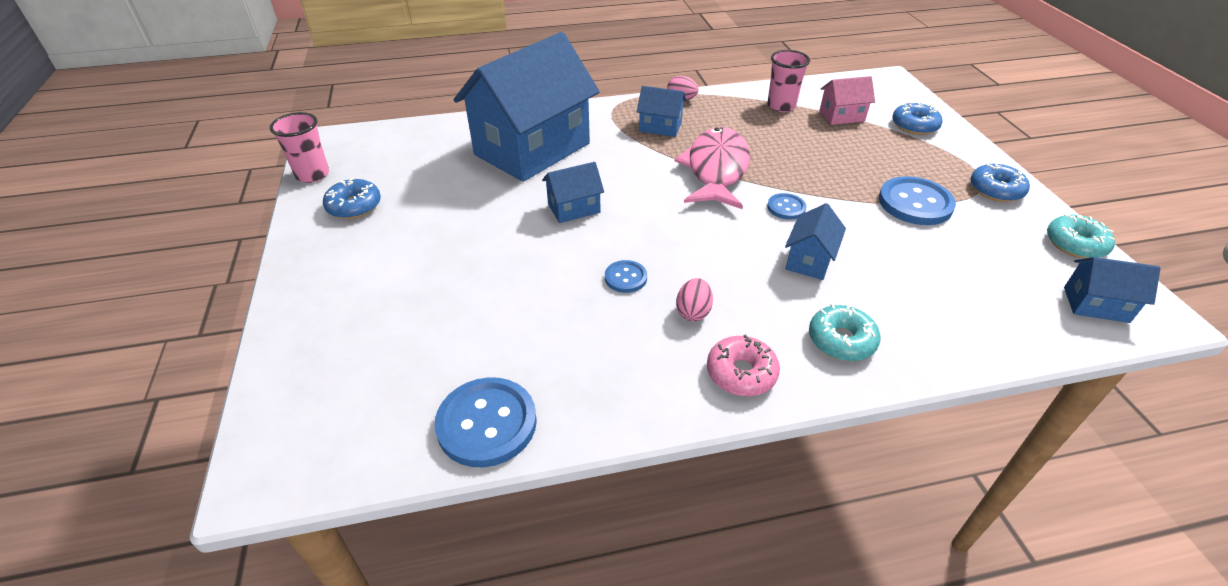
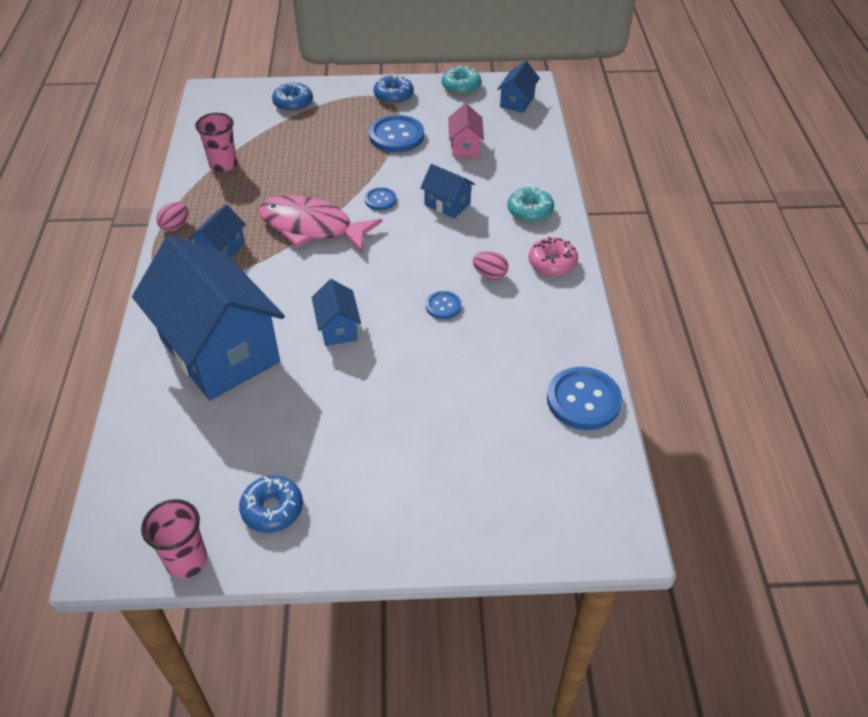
camera: 80 degrees left, 5 degrees up
(841, 116) = (259, 135): pink house -> pink house (465, 146)

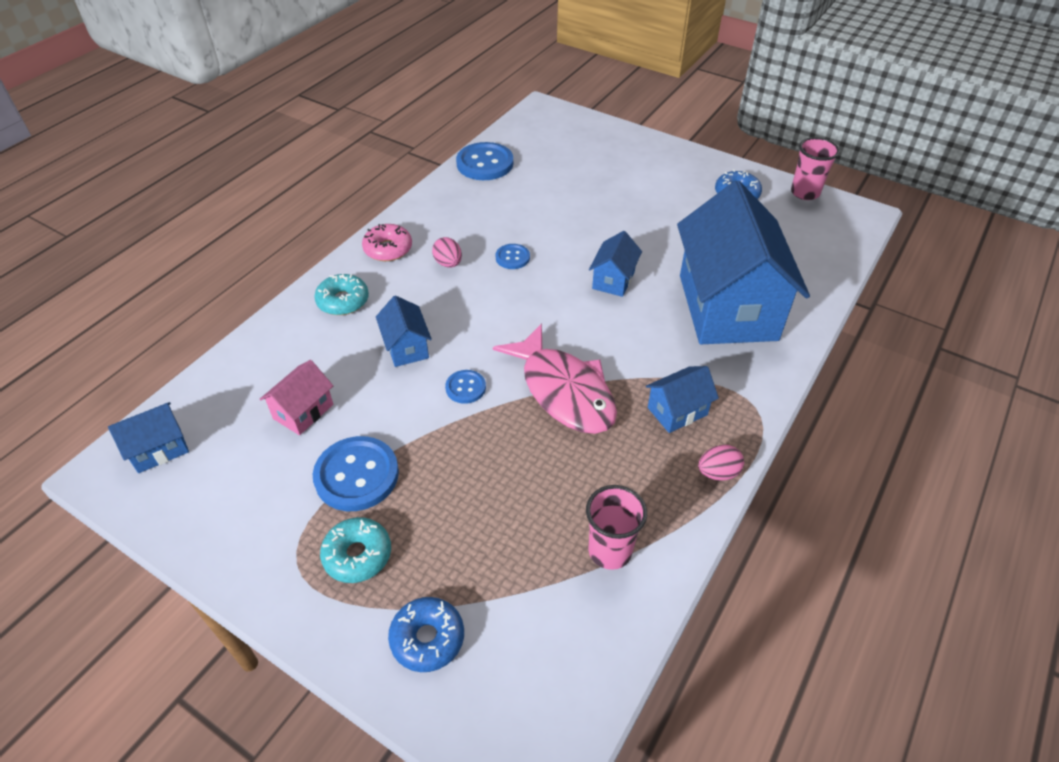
camera: 145 degrees left, 0 degrees up
(393, 95) = (280, 560): blue donut -> none
(461, 86) = (180, 522): turquoise donut -> turquoise donut (357, 555)

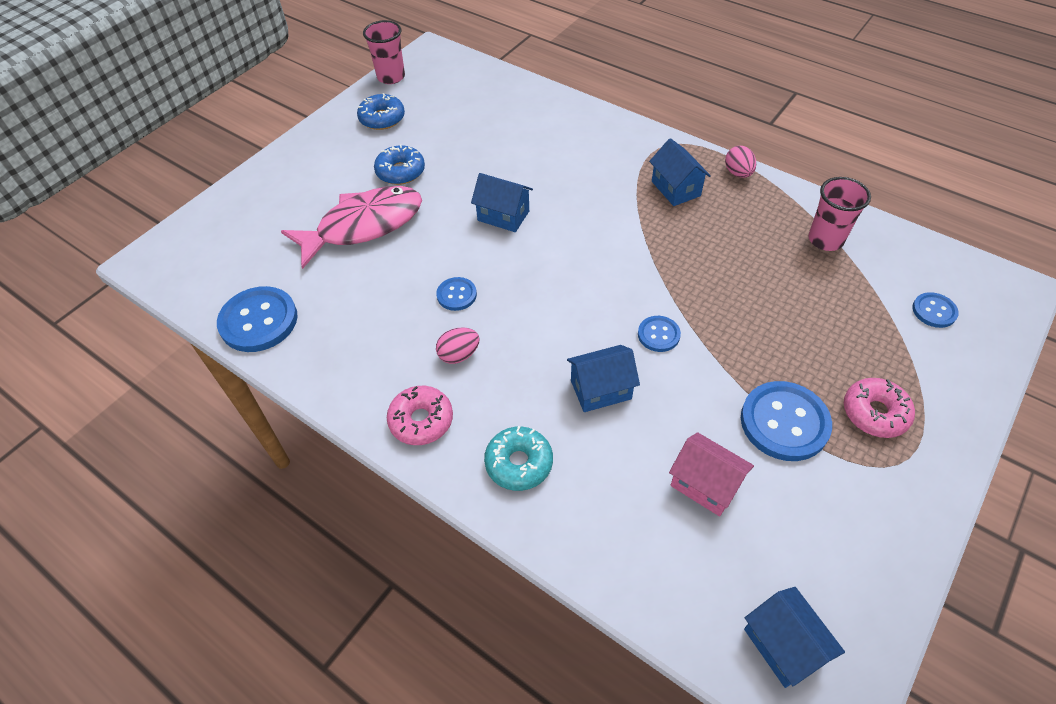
camera: 85 degrees left, 5 degrees up
(357, 555) = (874, 413): turquoise donut -> pink donut
(427, 638) = (938, 355): blue donut -> blue donut (400, 172)
(495, 651) = (934, 311): none -> blue button
(564, 391) = (657, 260): pink fish -> pink fish (363, 226)
(727, 307) = (548, 145): blue house -> none

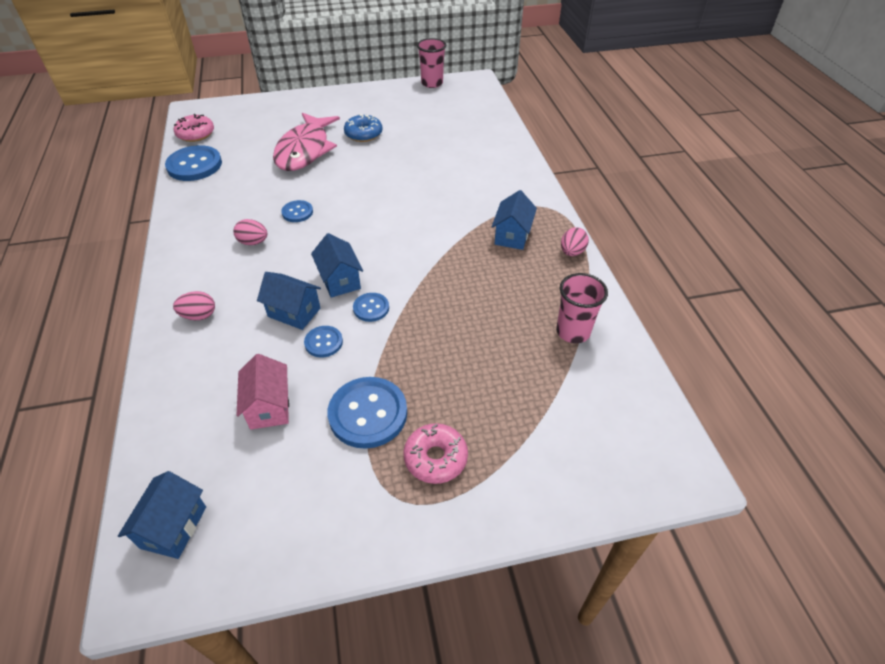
camera: 40 degrees right, 5 degrees down
(363, 226) = (305, 150): pink fish -> pink fish turned 90 degrees clockwise
(382, 118) = (395, 102): blue donut -> none
(421, 420) = (189, 260): pink donut -> pink donut (196, 134)
(503, 216) = (383, 188): blue house -> blue house (340, 280)
(519, 463) = (199, 316): turquoise donut -> pink egg
(934, 311) = (586, 434): blue button -> blue button (323, 342)

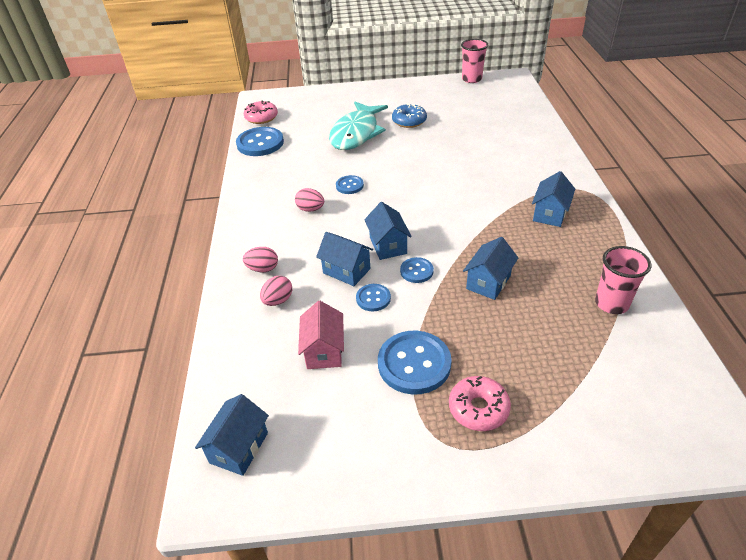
camera: 10 degrees right, 5 degrees down
(305, 150) = (356, 133): pink fish -> turquoise fish
(447, 316) = (488, 282): none -> blue house
(572, 252) = (609, 231): pink egg -> pink egg (278, 300)

